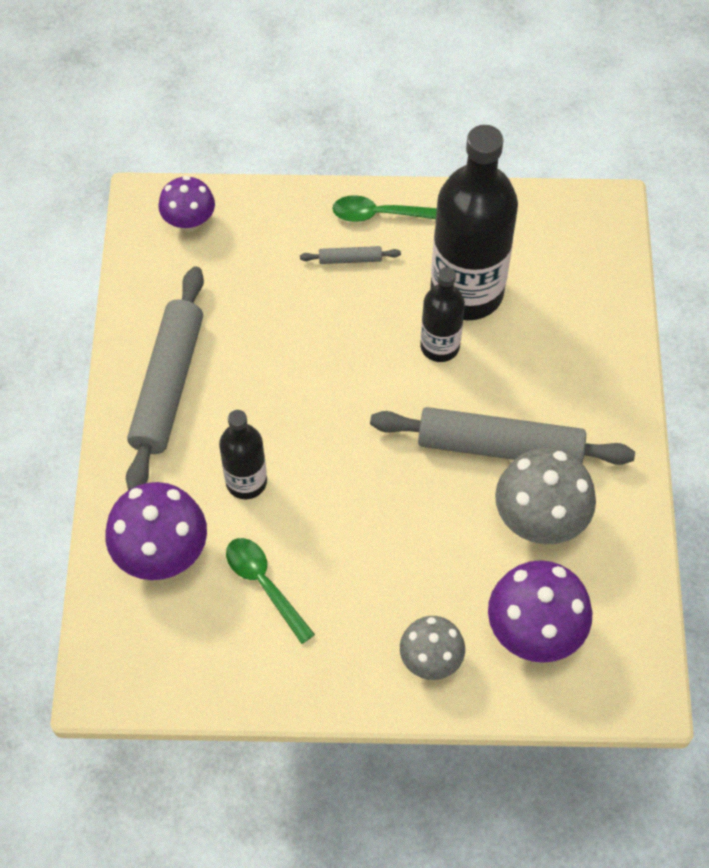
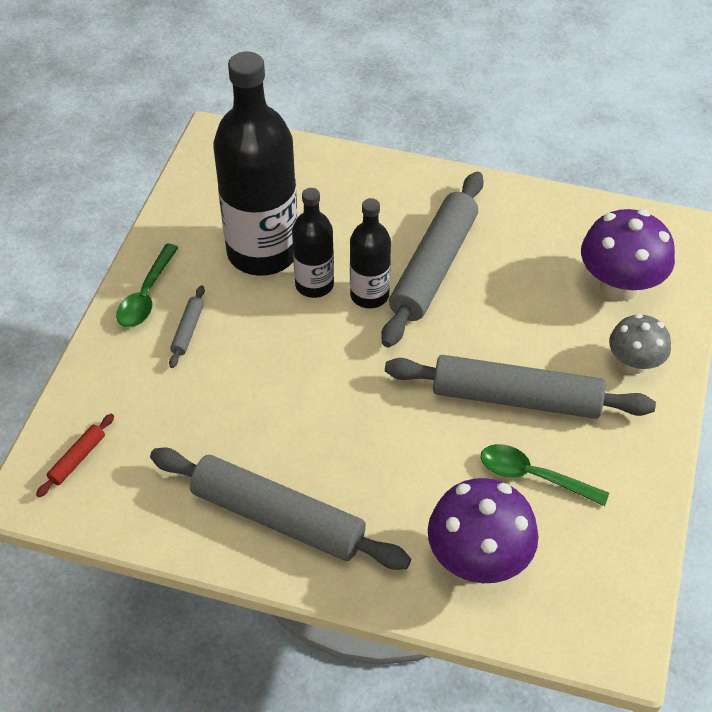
camera: 75 degrees left, 10 degrees down
(189, 222) = (77, 459): purple mushroom -> red rolling pin
(246, 482) = (415, 469): black bottle -> black bottle (369, 295)
(264, 585) = (533, 476): green spoon -> green spoon turned 45 degrees clockwise
(352, 554) = (516, 398): none -> grey rolling pin
(539, 519) = (513, 257): grey mushroom -> none

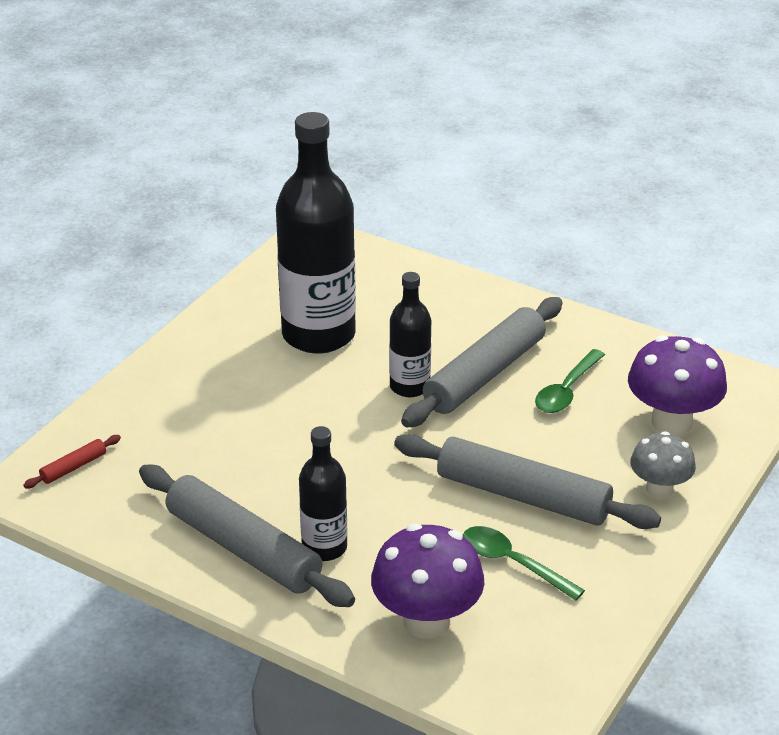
camera: 15 degrees right, 15 degrees down
(146, 295) = (192, 350): green spoon -> green spoon (567, 390)
(188, 330) = (219, 385): grey rolling pin -> none
(314, 285) = (358, 369): black bottle -> black bottle (324, 547)

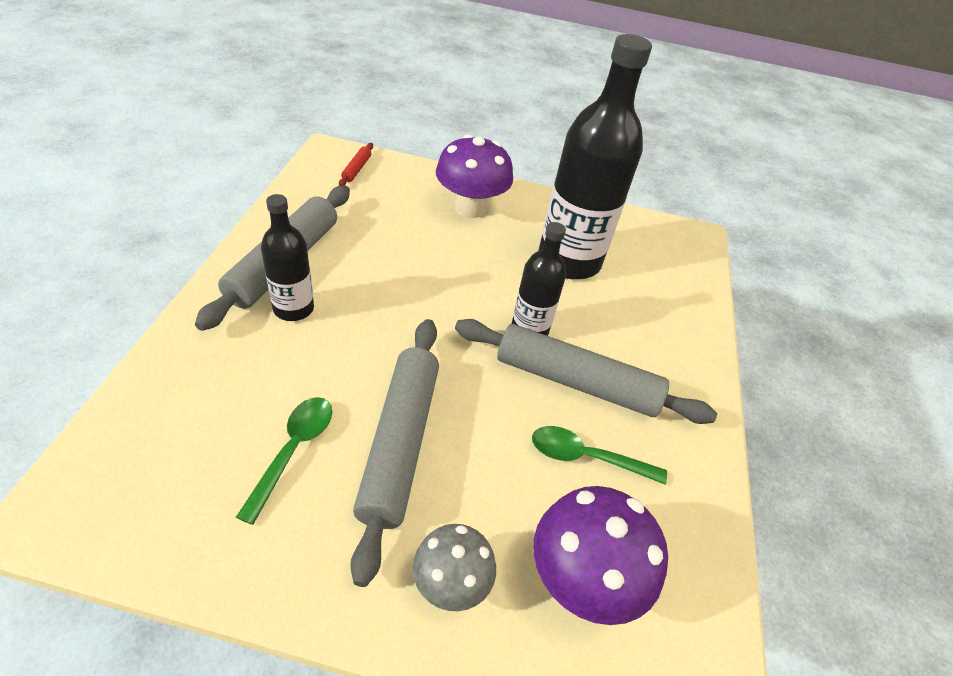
camera: 65 degrees right, 10 degrees up
(73, 467) = (357, 169): red rolling pin -> red rolling pin turned 75 degrees clockwise
(426, 621) = (202, 394): purple mushroom -> purple mushroom (470, 208)

